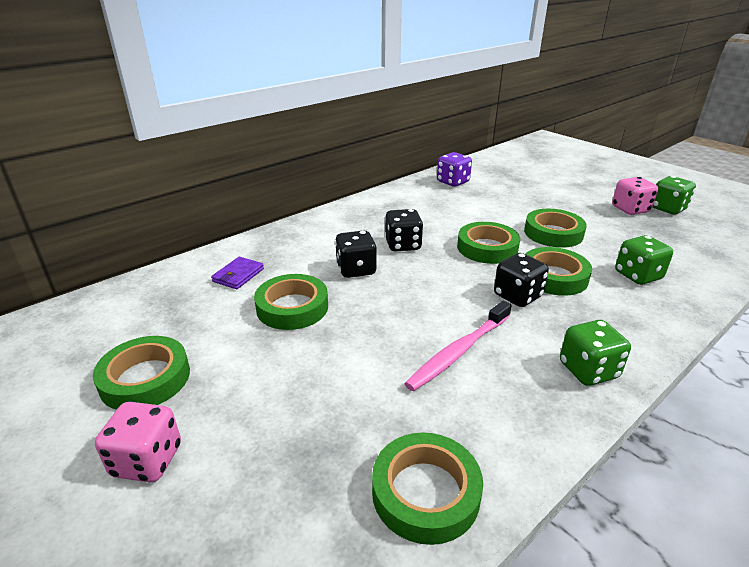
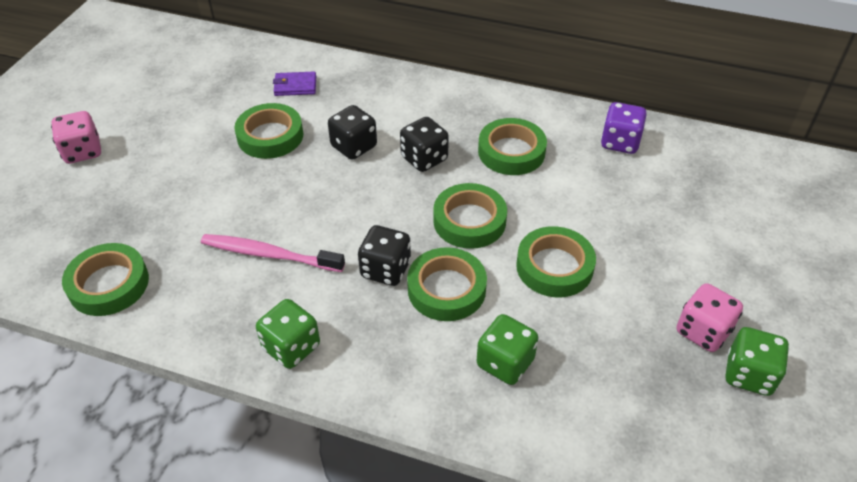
camera: 60 degrees right, 15 degrees up
(145, 378) = (149, 110): green tape -> green tape (511, 152)

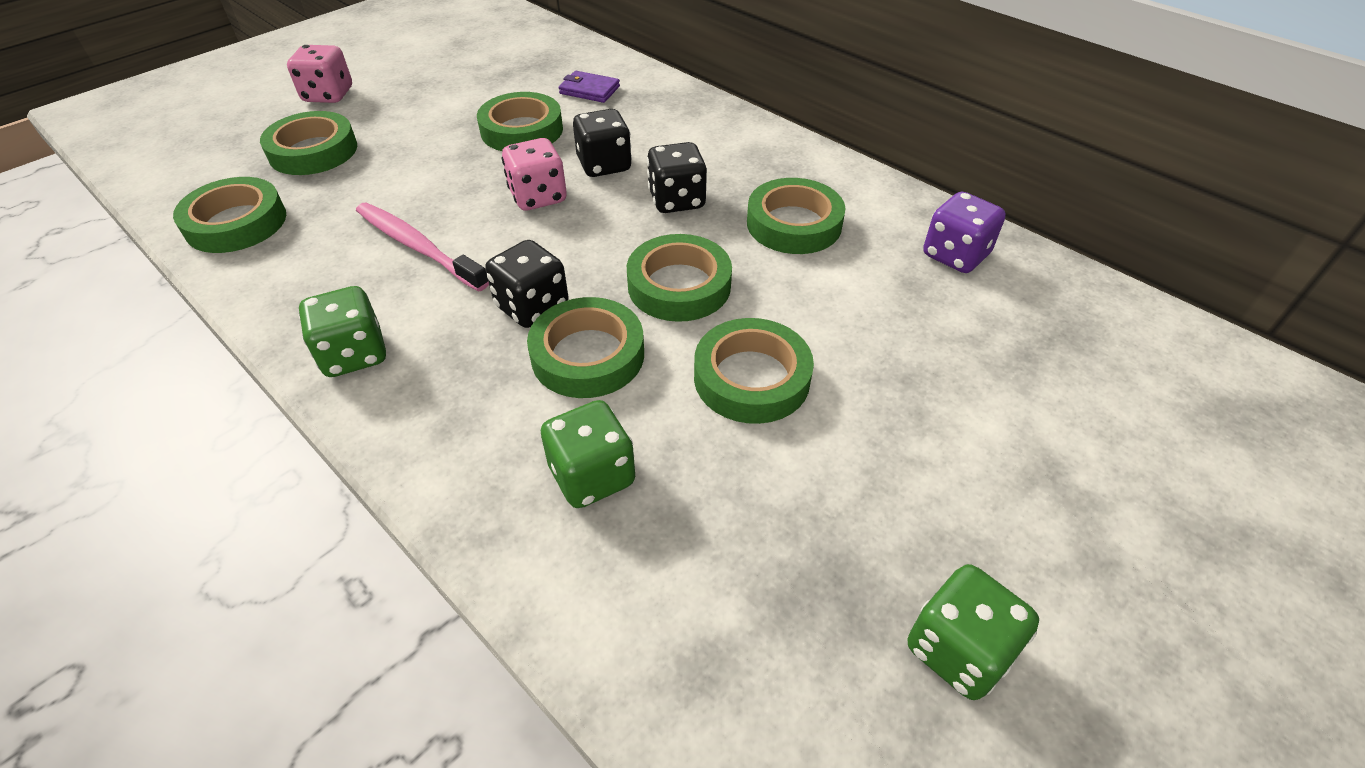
camera: 25 degrees right, 0 degrees up
(116, 205) = (313, 151): none -> green tape
(703, 331) = (919, 550): pink dice -> pink dice (538, 197)

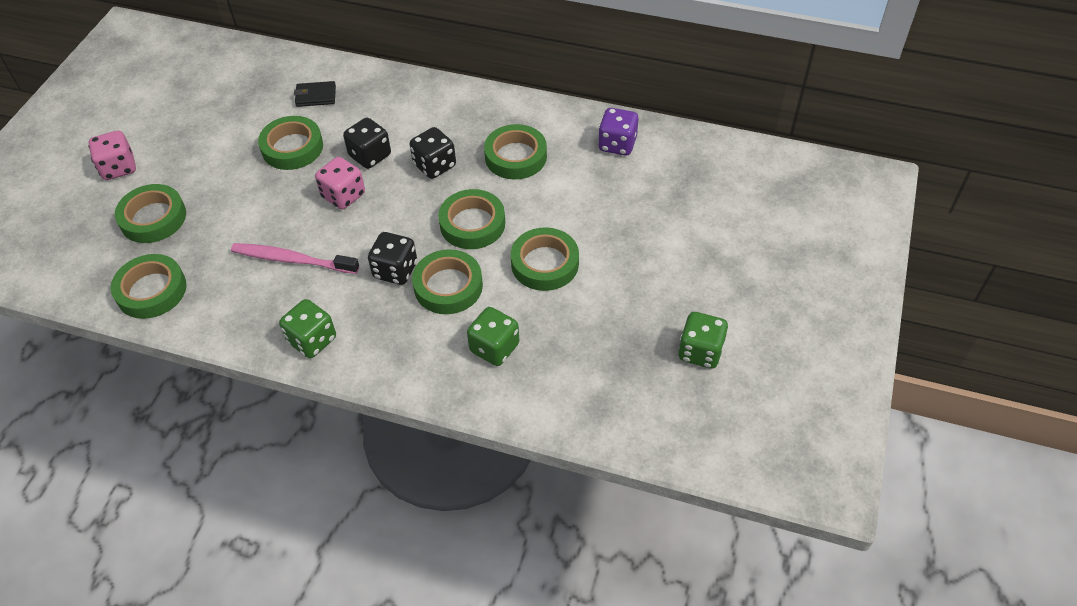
camera: 25 degrees left, 5 degrees up
(589, 90) = (315, 96): purple wallet -> black wallet

